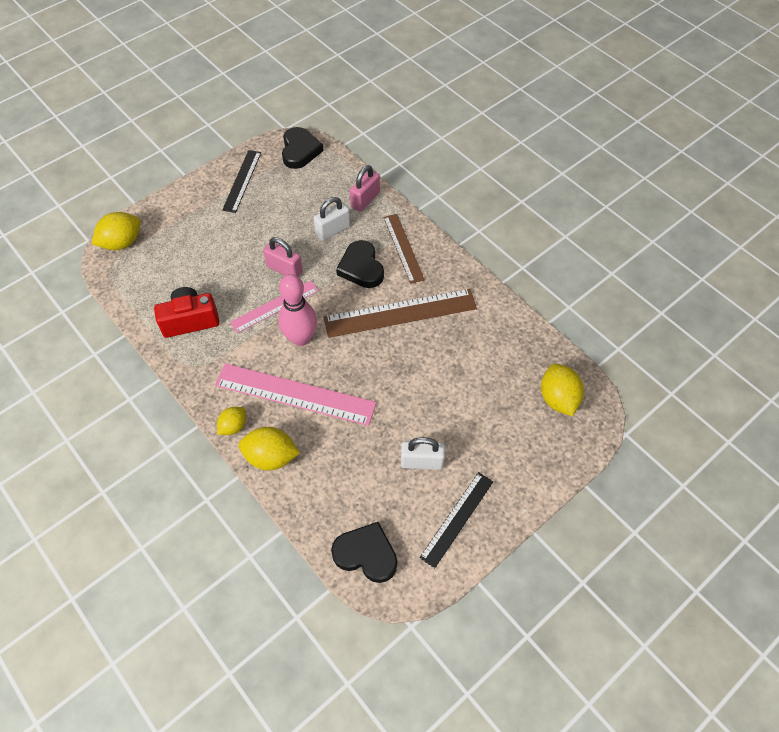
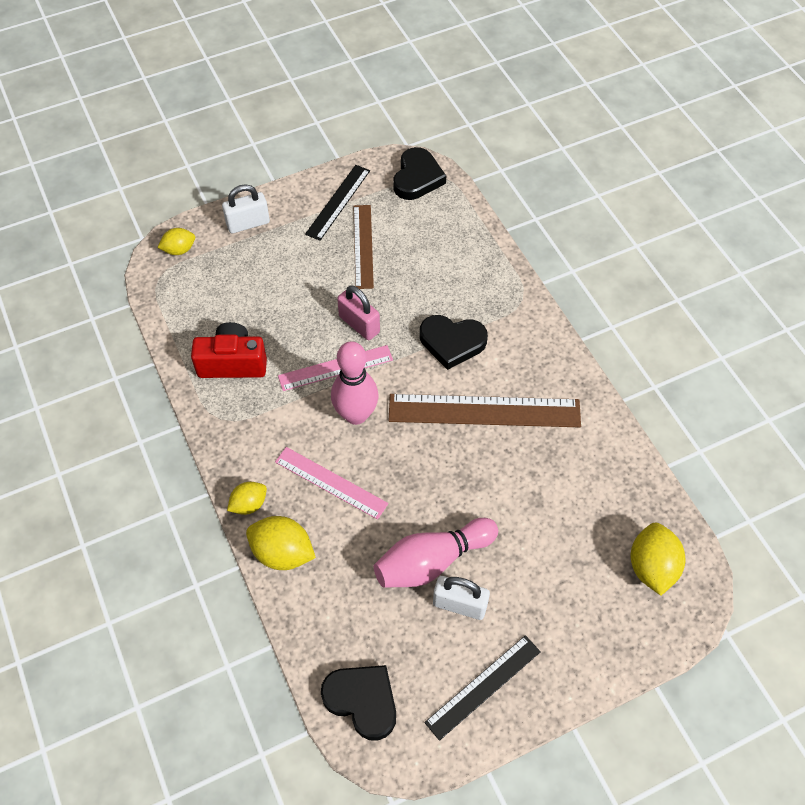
camera: 15 degrees right, 0 degrees up
(122, 243) = (179, 250): yellow lemon -> yellow lemon, size x0.62
(295, 394) = (331, 482): pink ruler -> pink ruler, size x0.62
(333, 230) = (430, 288): white padlock -> white padlock (248, 223)
(361, 267) = (452, 342): black heart -> black heart turned 75 degrees counterclockwise
(365, 200) = (480, 257): pink padlock -> none
(391, 435) = (432, 561): none -> pink bowling pin
(403, 248) = (510, 328): brown ruler -> brown ruler (363, 246)

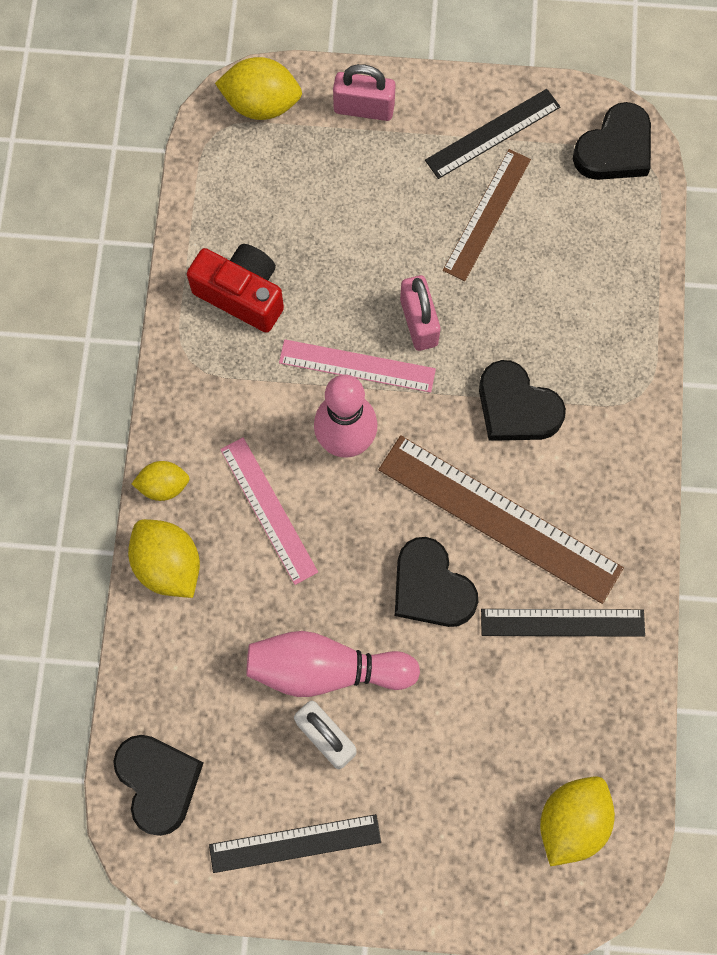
camera: 30 degrees right, 15 degrees up
(179, 250) = (261, 104): yellow lemon -> yellow lemon, size x1.63
(248, 223) = (364, 108): white padlock -> pink padlock
(468, 474) = (431, 587): none -> black heart
(564, 451) = (562, 622): none -> black ruler

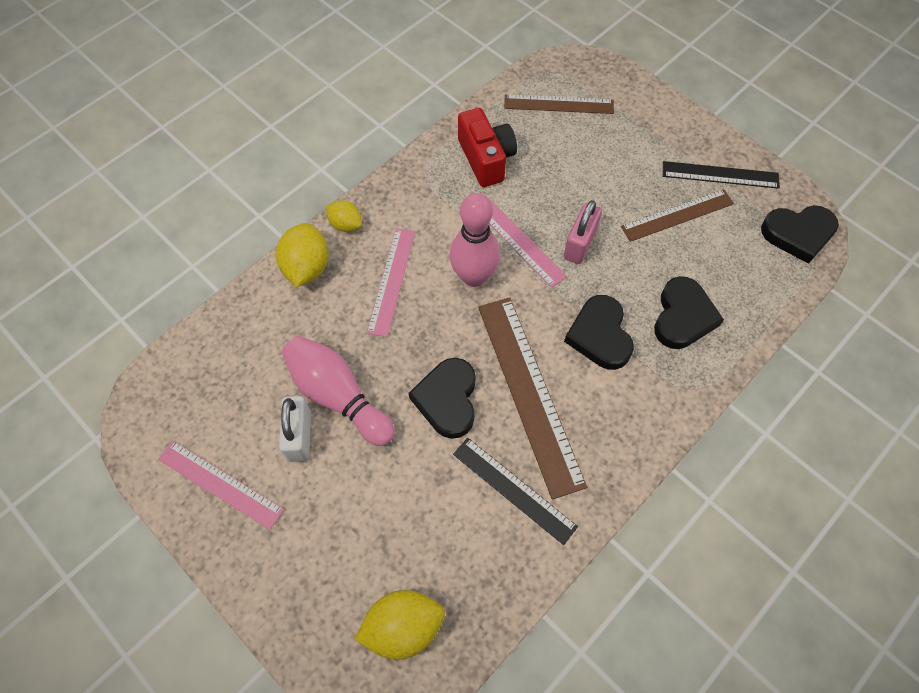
camera: 40 degrees right, 10 degrees down
(158, 782) = (182, 381): black heart -> black heart (683, 316)
(261, 104) = (588, 74): yellow lemon -> none
(261, 167) = (558, 104): none -> brown ruler
(295, 843) = (220, 484): black ruler -> pink ruler
(364, 108) = (648, 113): pink padlock -> none

